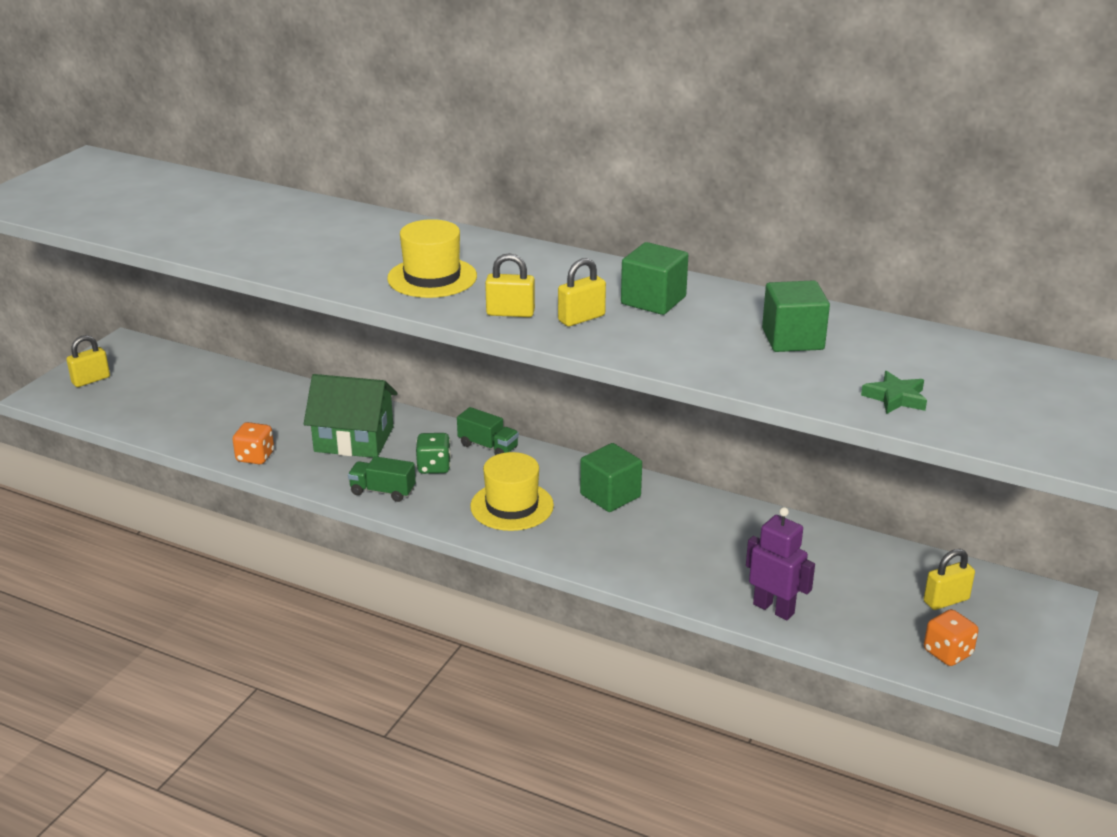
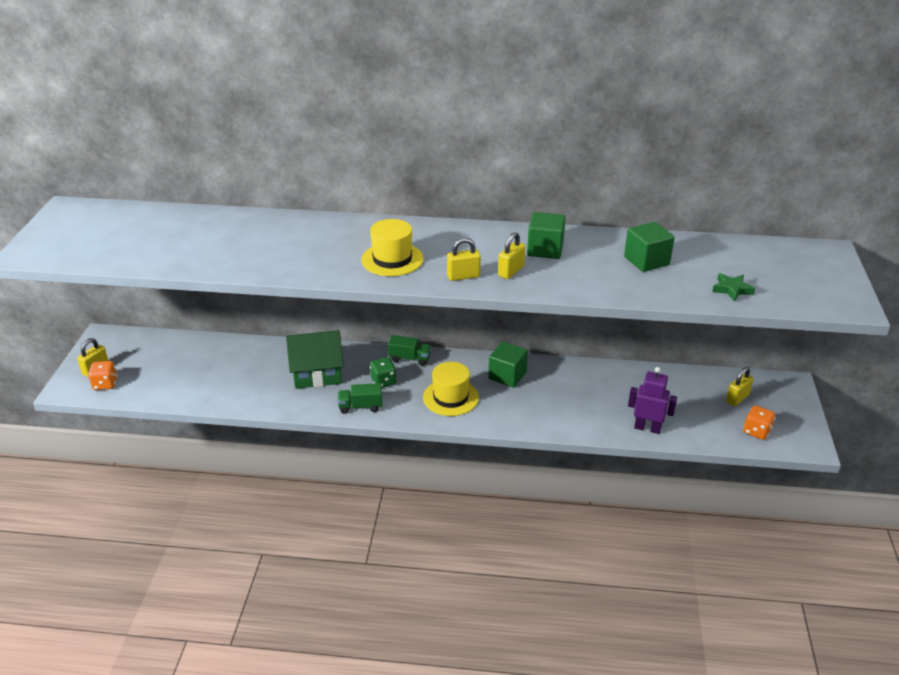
camera: 20 degrees left, 5 degrees up
(255, 457) = (256, 402): orange dice -> orange dice (105, 384)

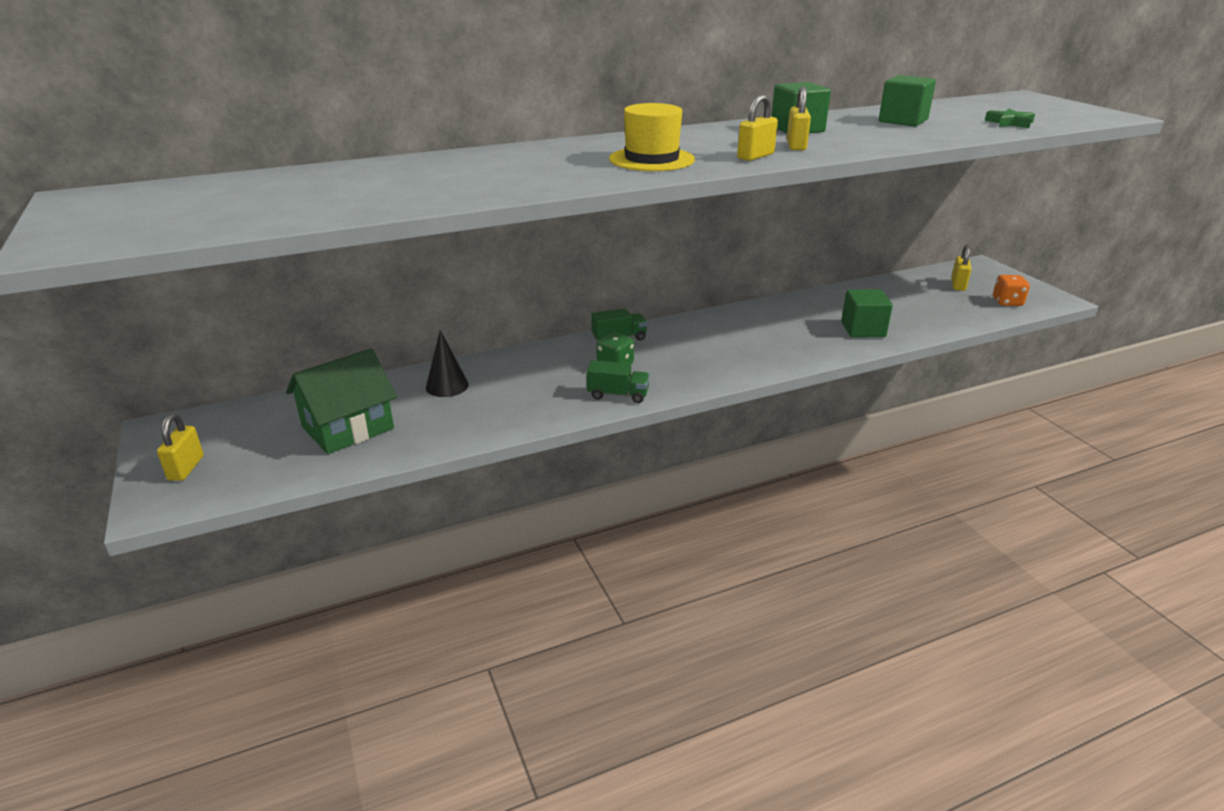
camera: 30 degrees left, 5 degrees down
(105, 384) = (220, 480): orange dice -> none
(268, 360) = (447, 386): none -> black cone
(317, 373) = (526, 380): green house -> green house (348, 428)
(360, 407) = (618, 395): green truck -> green truck turned 135 degrees counterclockwise
(450, 397) = (707, 357): yellow hat -> none
(507, 375) = (739, 324): green cube -> green cube (863, 329)
(647, 428) = (921, 326): purple robot -> none

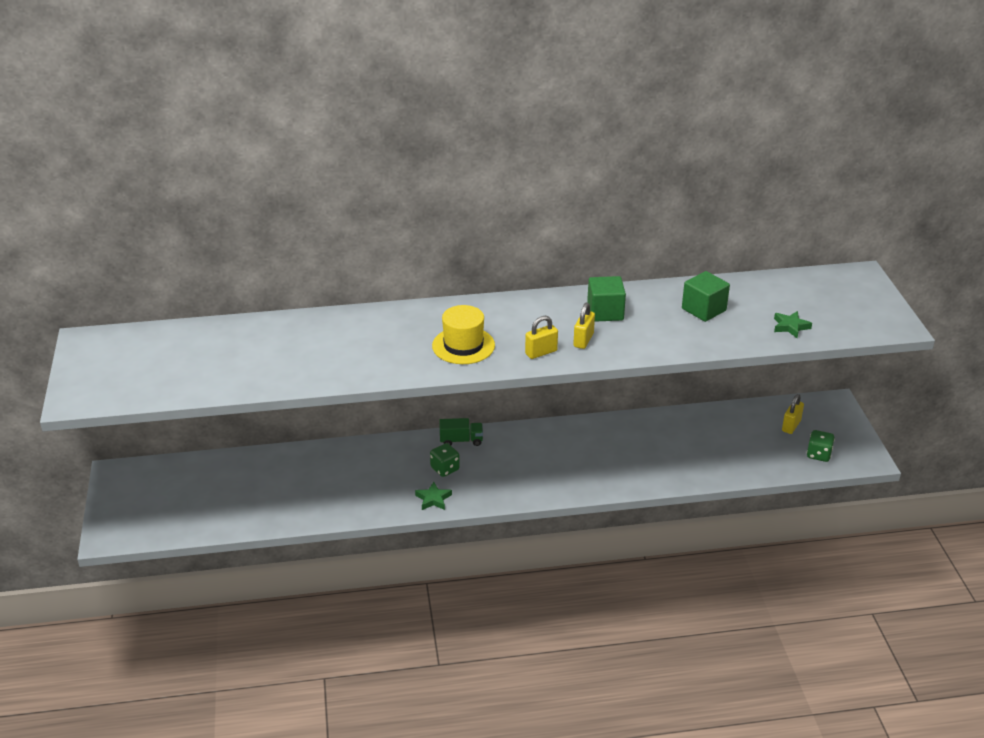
camera: 15 degrees right, 5 degrees up
(186, 468) = (128, 510): yellow padlock -> none
(348, 428) = (236, 495): green house -> none
(447, 386) = (314, 467): black cone -> none
(618, 395) = (433, 499): green truck -> green star
(863, 329) = (666, 465): green cube -> none
(1007, 302) = (818, 455): orange dice -> green dice

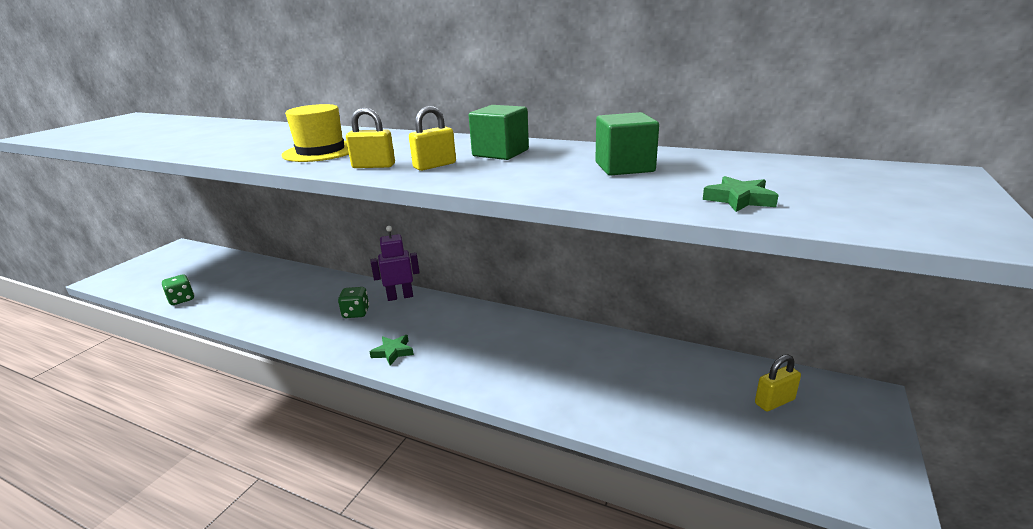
camera: 35 degrees right, 10 degrees down
(433, 499) = (311, 333): green star -> green star (393, 352)
(461, 440) = (400, 296): green truck -> purple robot
(818, 455) = (793, 456): green dice -> green dice (181, 299)

